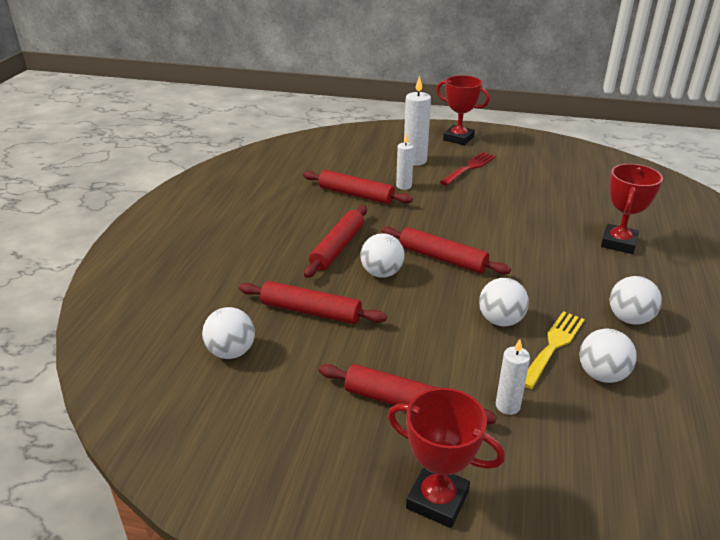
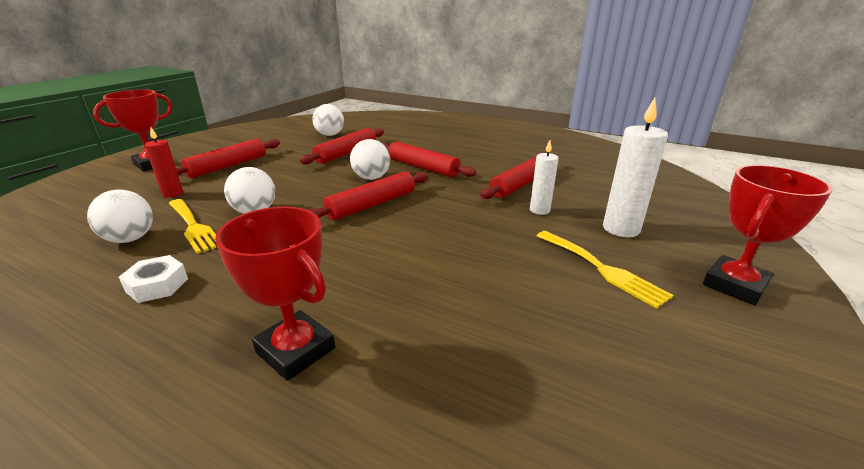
camera: 105 degrees right, 5 degrees down
(469, 167) = (602, 269): red fork -> yellow fork
(507, 406) = (172, 194): white candle -> red candle
(629, 319) = (157, 285): white ball -> white nut

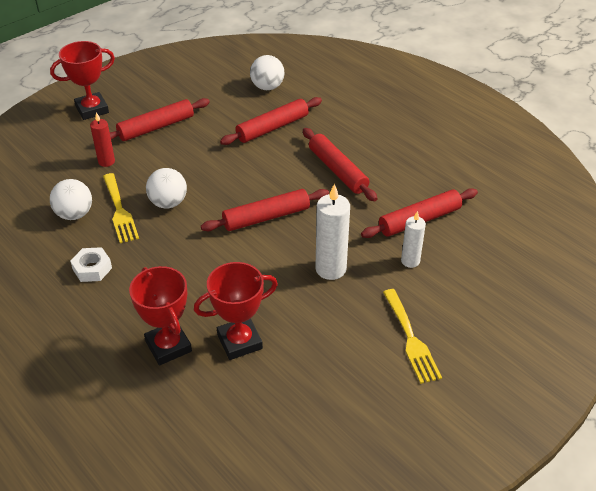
camera: 20 degrees right, 15 degrees up
(371, 178) = (281, 176): white ball -> none
(621, 229) = (465, 302): white candle -> white candle (330, 269)
(734, 285) = (502, 382): red trophy -> red trophy (239, 341)

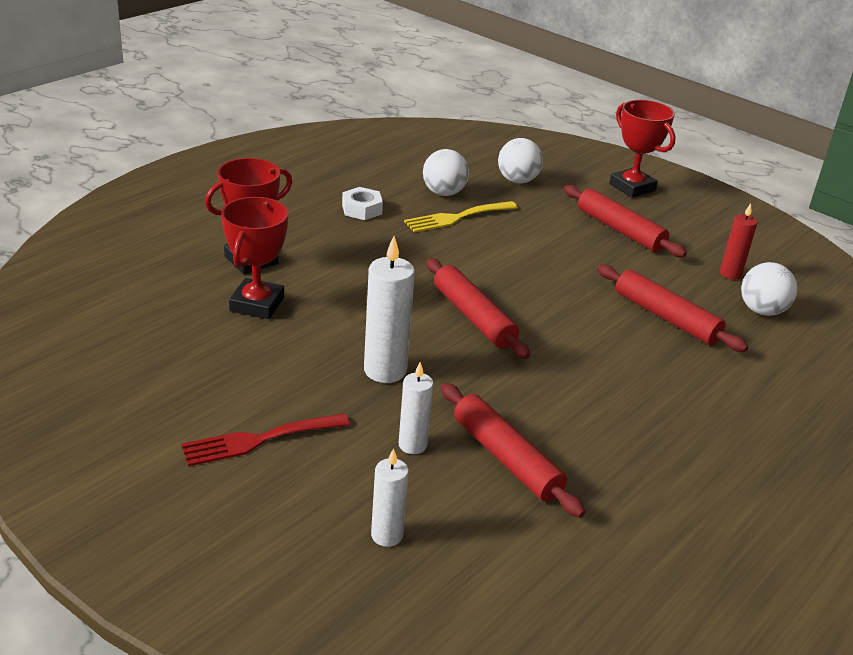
camera: 80 degrees right, 10 degrees down
(106, 161) = (539, 203): red candle -> red candle (730, 274)
(168, 203) = (479, 246): white ball -> white ball (517, 180)
(239, 341) = (257, 304): red trophy -> red trophy turned 45 degrees clockwise
(338, 170) = (594, 377): red rolling pin -> none
(411, 339) = (259, 440): yellow fork -> red fork
(493, 279) = (387, 535): none -> white candle

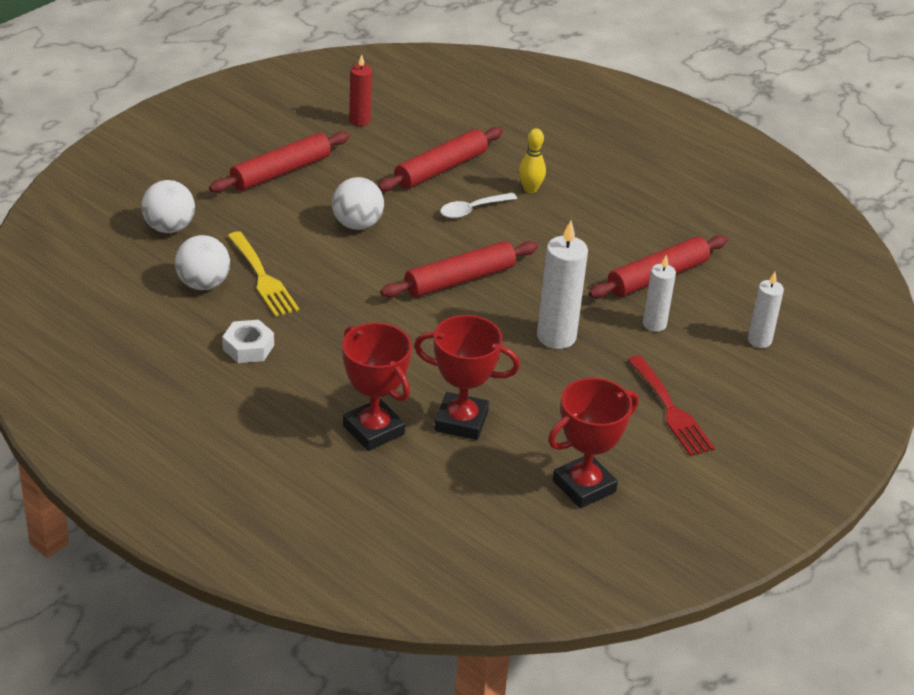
camera: 90 degrees left, 5 degrees up
(598, 333) = (472, 210): none -> white spoon
(632, 187) = (183, 150): red trophy -> red trophy (584, 486)
(653, 375) = (530, 189): none -> yellow bowling pin
(762, 310) = (421, 116): white ball -> white ball (357, 224)

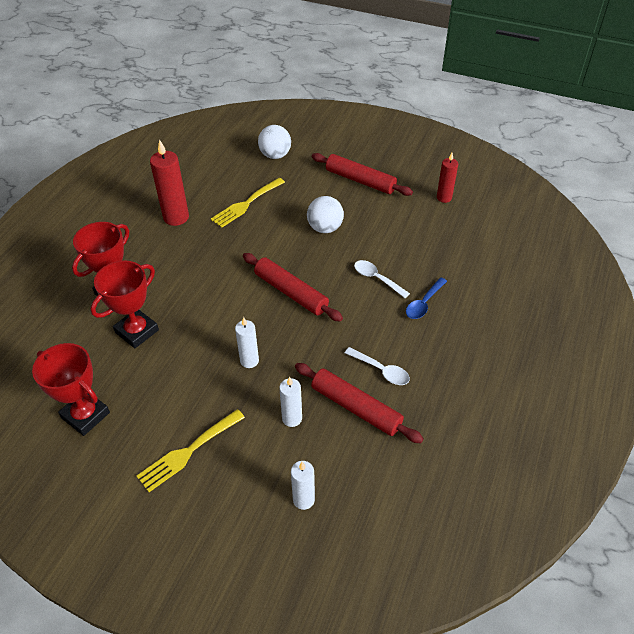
camera: 75 degrees right, 10 degrees up
(203, 284) = (228, 183): white ball -> none
(248, 347) = (176, 217): white nut -> red candle
(441, 169) = (416, 250): red rolling pin -> none
(461, 421) = (137, 331): red trophy -> red trophy turned 45 degrees clockwise
(530, 189) = (424, 303): yellow bowling pin -> blue spoon
(556, 337) = (249, 361): white candle -> white candle, size x0.61
(614, 246) = (381, 370): none -> white spoon
(671, 410) = (188, 452): red fork -> yellow fork

